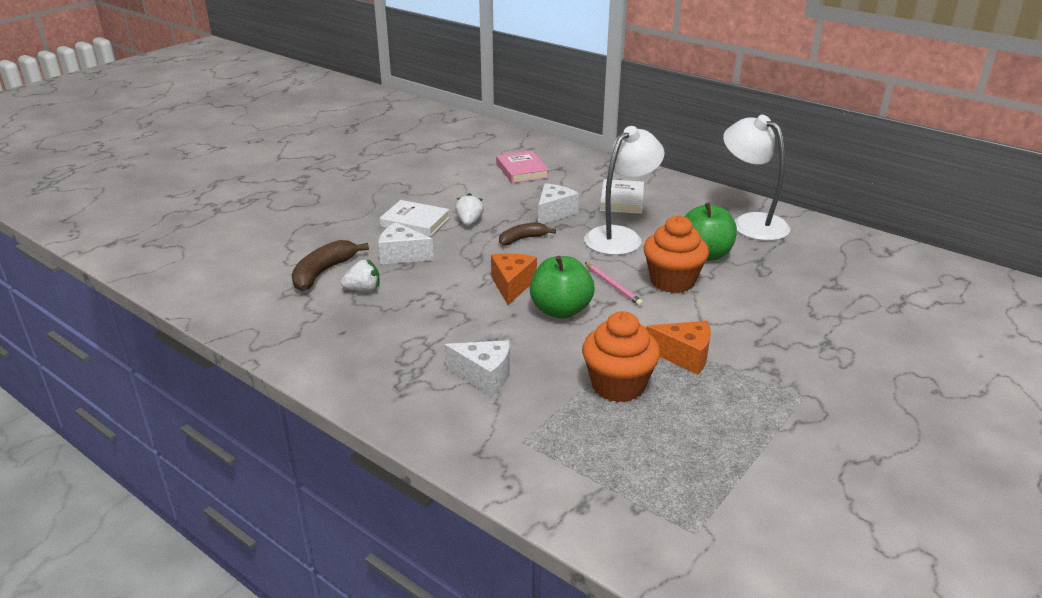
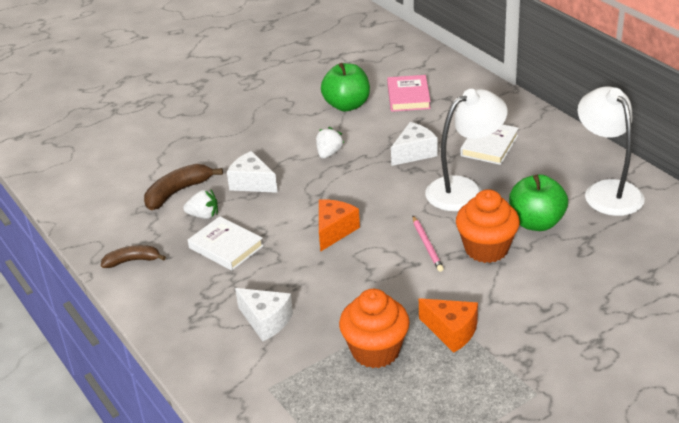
camera: 20 degrees right, 5 degrees up
(415, 222) = (279, 147): white book -> white book (226, 247)
(522, 239) = (369, 180): brown banana -> brown banana (132, 261)
(560, 310) = (365, 264): green apple -> green apple (347, 105)

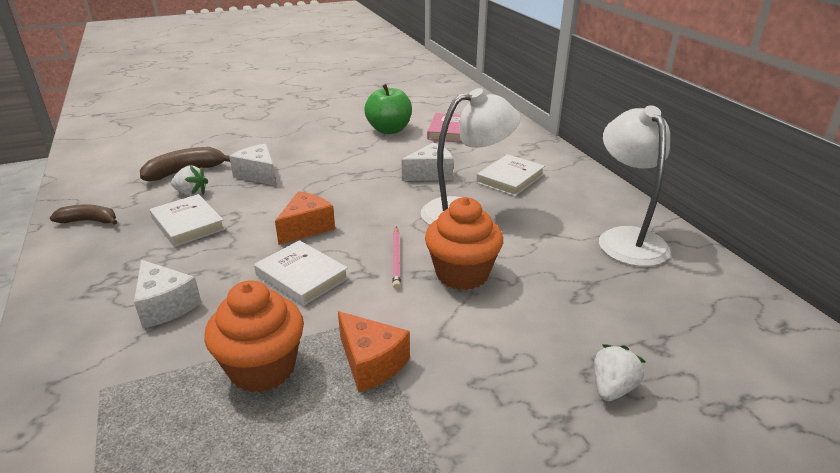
camera: 10 degrees right, 5 degrees down
(329, 153) = (348, 162): white strawberry -> white strawberry (612, 388)
(359, 276) = (302, 276): none -> white book
(536, 223) = (532, 257): green apple -> none

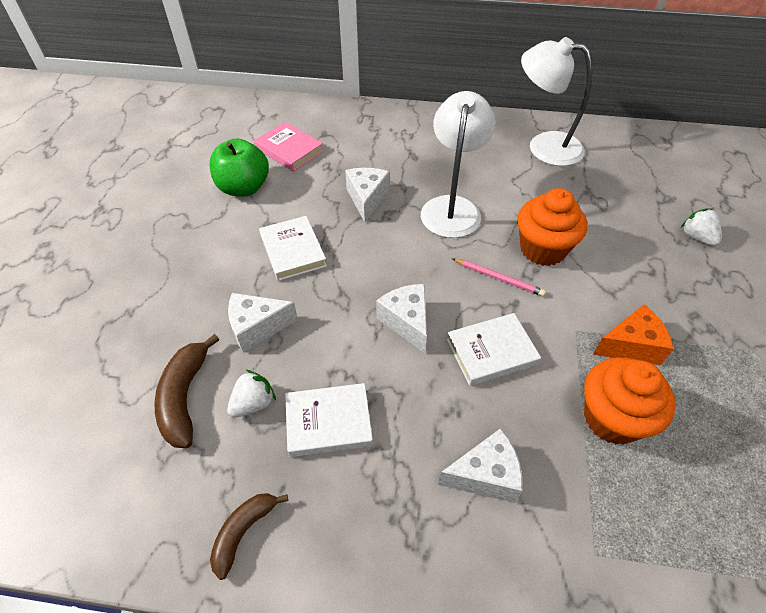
camera: 60 degrees left, 20 degrees up
(306, 228) = (406, 322): orange cheese -> white cheese
(510, 179) = (415, 157): white book -> white book (293, 251)

